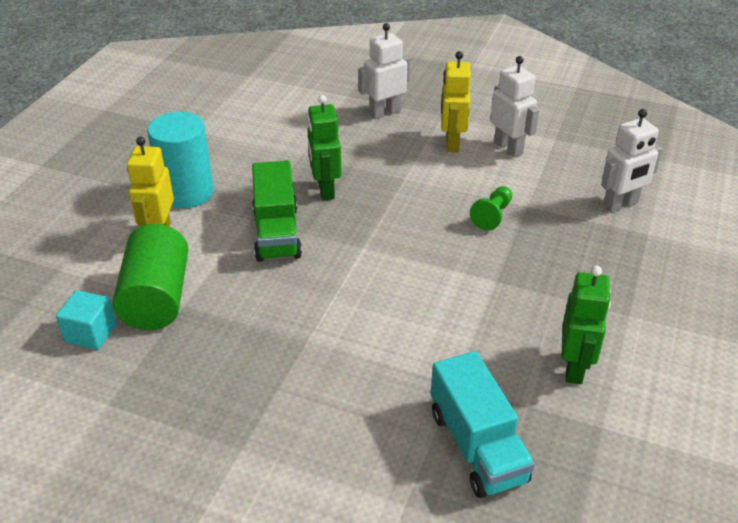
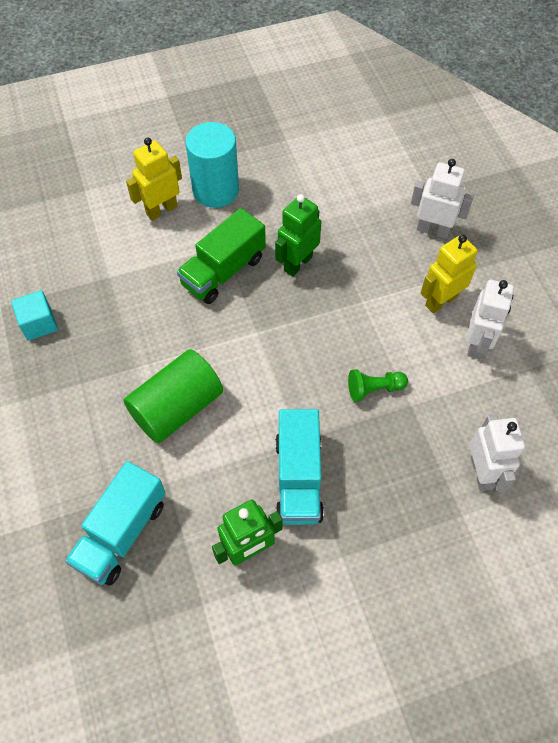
camera: 50 degrees right, 20 degrees up
(91, 333) = (46, 251): turquoise cube -> turquoise cube (39, 324)
(156, 298) = (103, 258): green cylinder -> green cylinder (177, 408)
(532, 300) = (298, 478): none -> turquoise truck
(620, 205) = (482, 473): white robot -> white robot turned 120 degrees counterclockwise

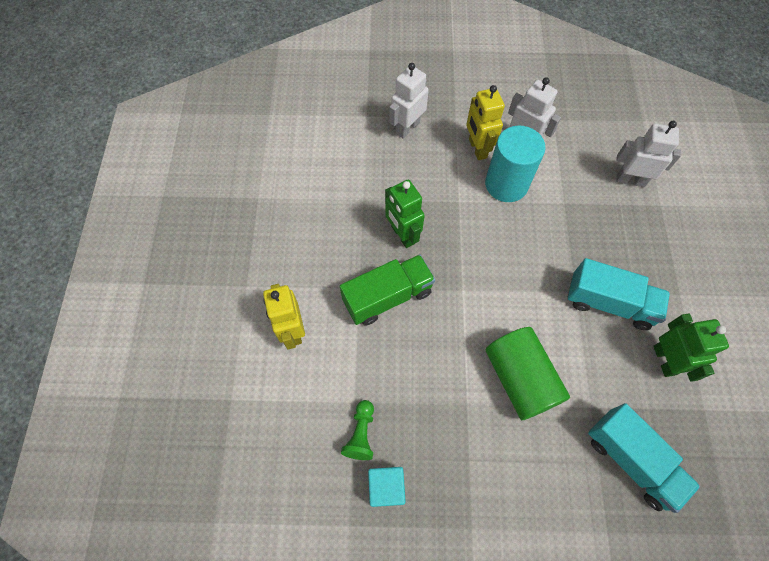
camera: 70 degrees left, 5 degrees up
(215, 190) = (290, 275): turquoise cylinder -> turquoise cylinder (506, 184)
(223, 271) = (387, 297): green truck -> green truck turned 90 degrees counterclockwise
(374, 389) = (543, 222): green pawn -> green pawn (361, 434)

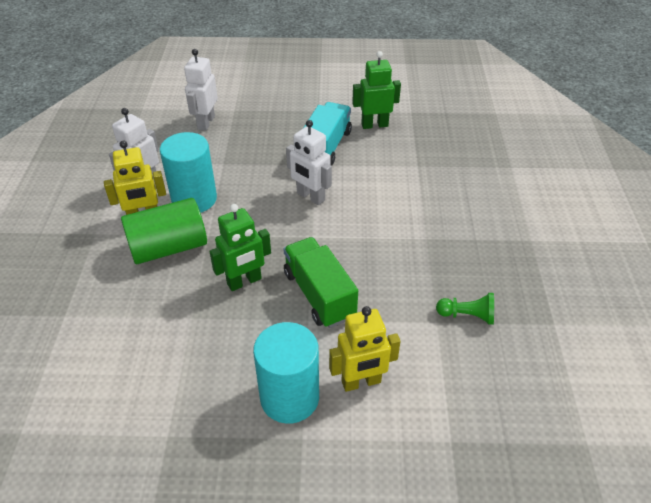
camera: 90 degrees left, 20 degrees down
(282, 276) = (289, 397): none -> turquoise cylinder
(386, 487) = (513, 296): turquoise cube -> none
(407, 128) = (97, 275): white robot -> white robot (310, 197)
(520, 379) = (398, 203): green cylinder -> green cylinder (168, 247)
(631, 460) = (455, 150): turquoise truck -> none

